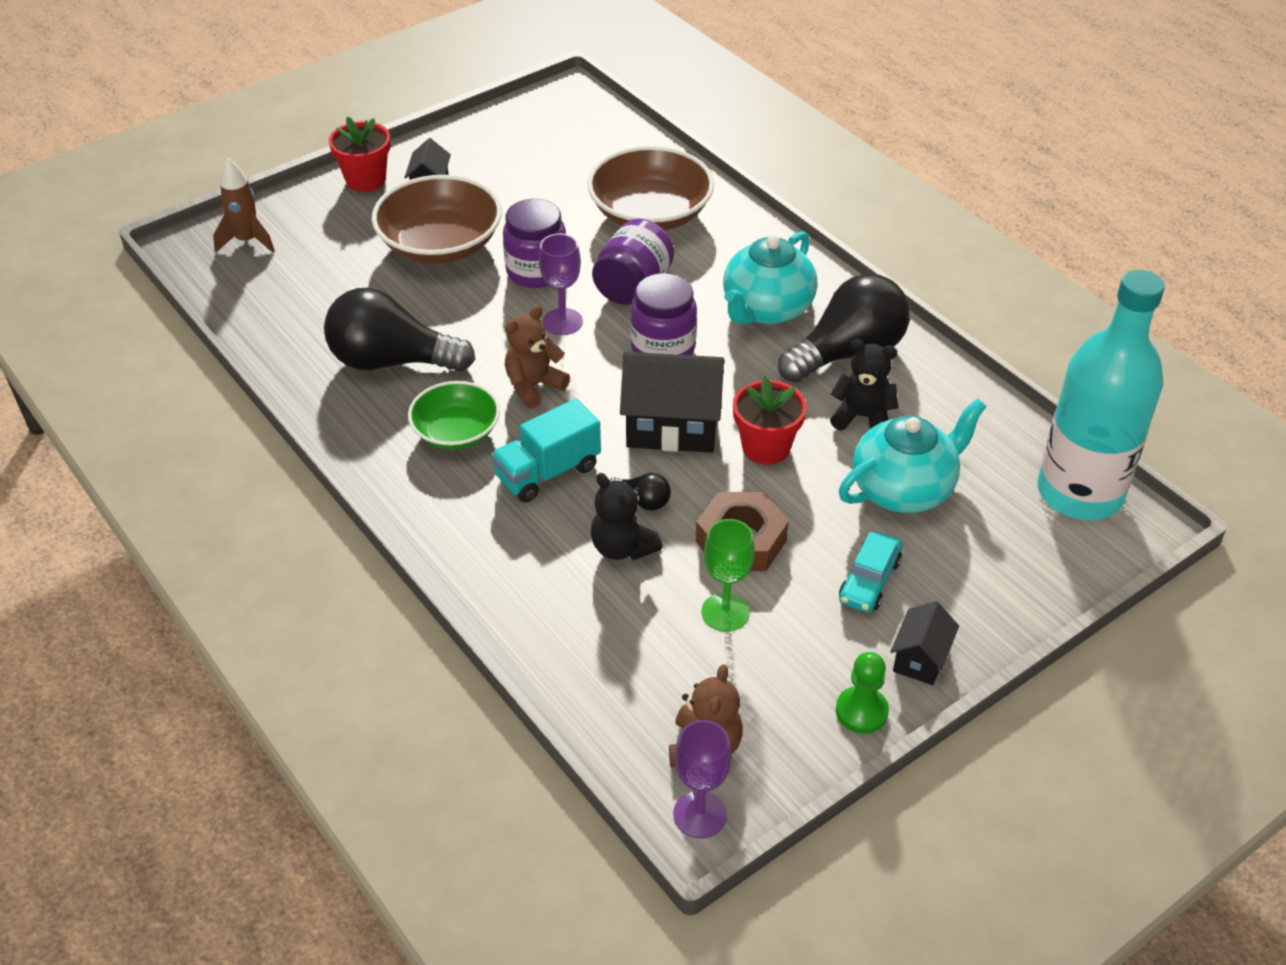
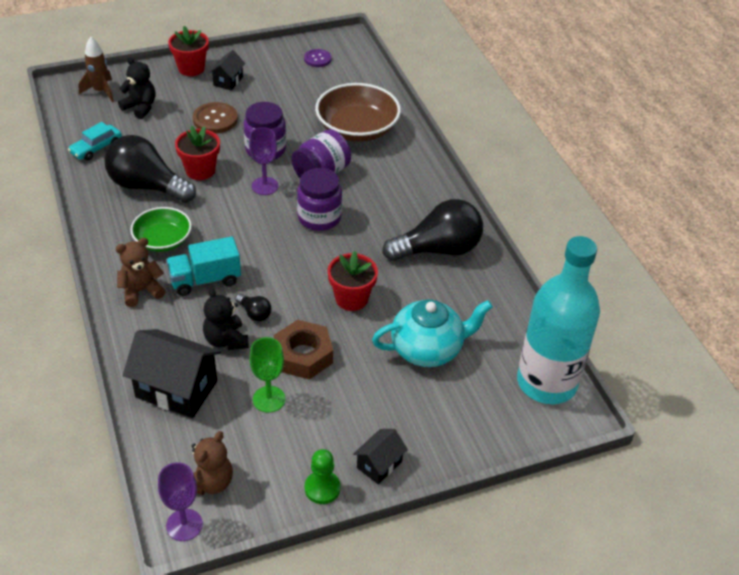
camera: 15 degrees right, 0 degrees up
(440, 244) = (215, 119): brown bowl -> brown button
(458, 321) = (200, 170): none -> red flower pot
(534, 386) = (225, 223): brown teddy bear -> brown teddy bear (141, 291)
(543, 128) = (317, 59): none -> purple button
(672, 426) = (298, 270): black house -> black house (176, 389)
(766, 309) = (399, 208): turquoise teapot -> none
(862, 417) = (425, 294): black teddy bear -> black teddy bear (140, 107)
(869, 581) = (373, 404): turquoise car -> turquoise car (96, 148)

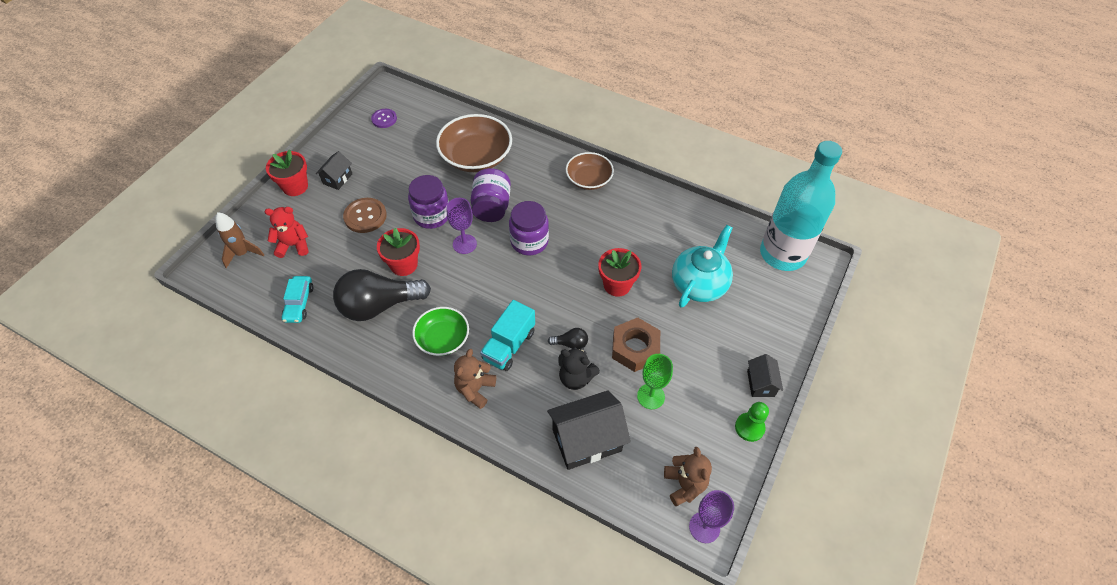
camera: 40 degrees left, 10 degrees up
(140, 107) = (293, 245): black teddy bear -> red teddy bear
(228, 81) = (337, 179): black house -> black house turned 45 degrees clockwise
(434, 204) = (589, 179): none -> brown bowl
(438, 250) = (627, 210): black light bulb -> none

